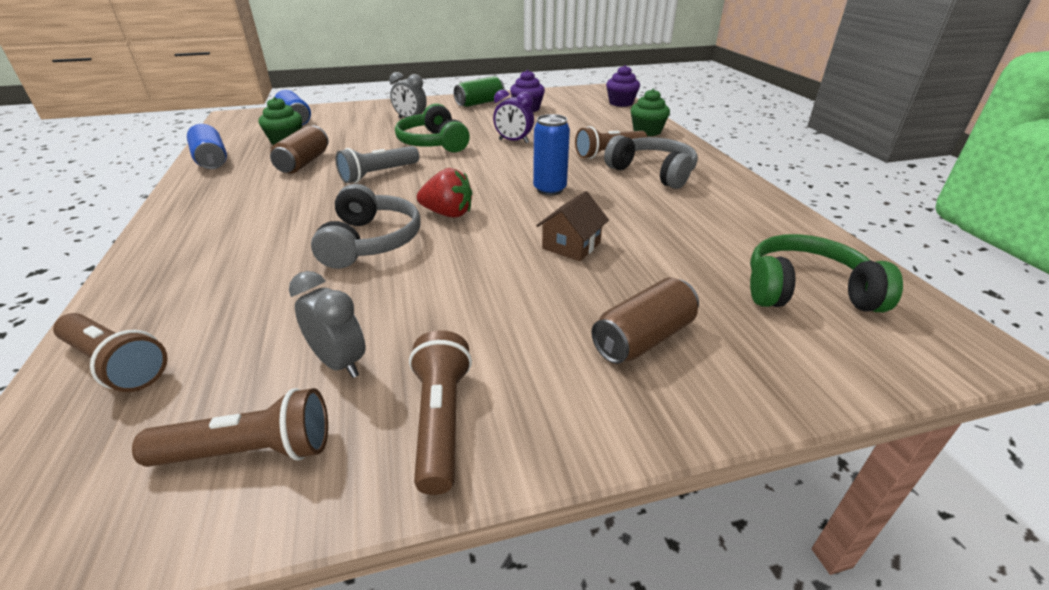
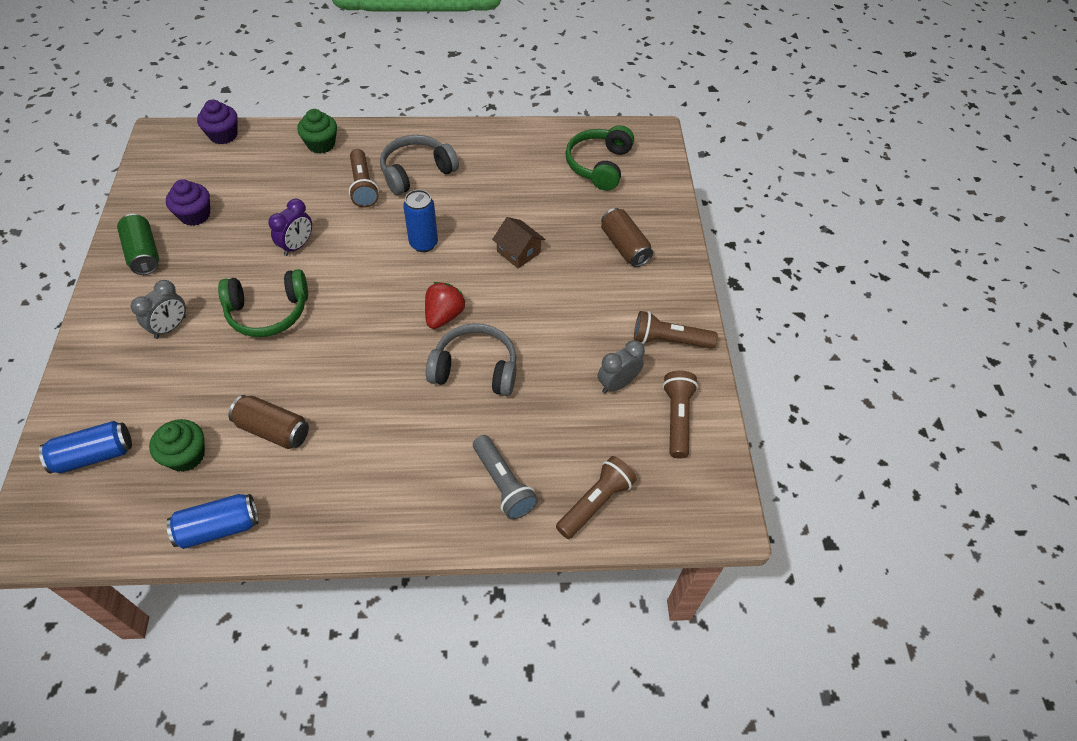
camera: 80 degrees left, 20 degrees up
(379, 174) = (336, 362): grey flashlight -> grey flashlight (503, 484)

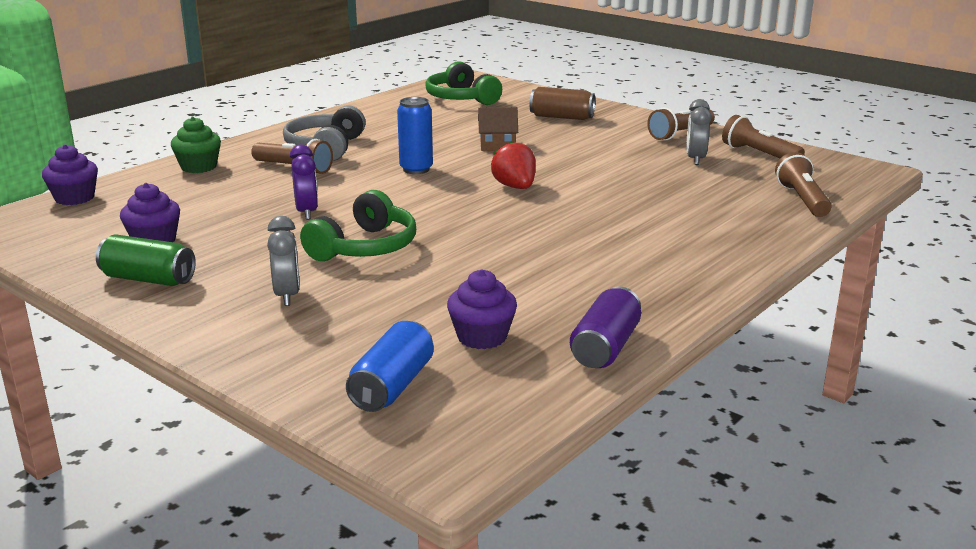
camera: 45 degrees left, 30 degrees down
(186, 455) = (482, 337): green cupcake -> purple cupcake
(218, 527) = (605, 347): blue can -> purple can
(273, 430) = (522, 288): brown can -> none
(475, 369) = (596, 194): grey headphones -> none
(503, 484) = (736, 221): grey flashlight -> none

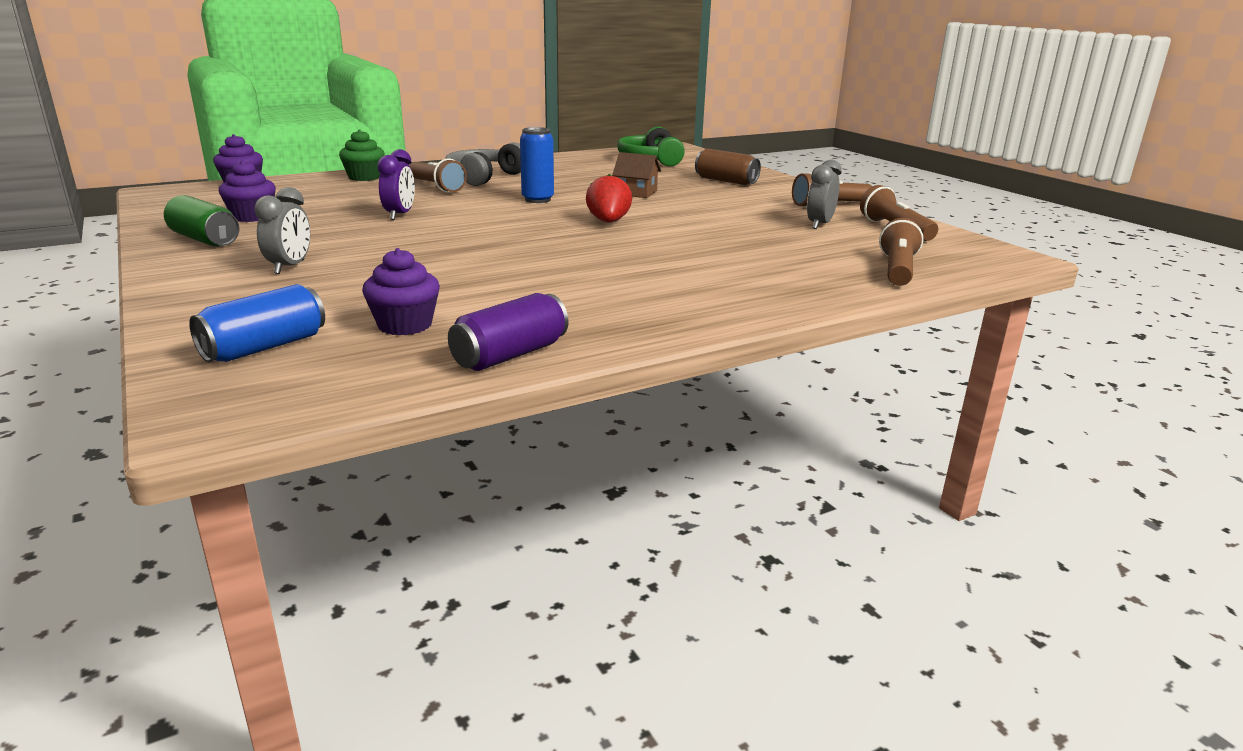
camera: 20 degrees right, 0 degrees up
(365, 247) = (408, 244): green headphones -> none

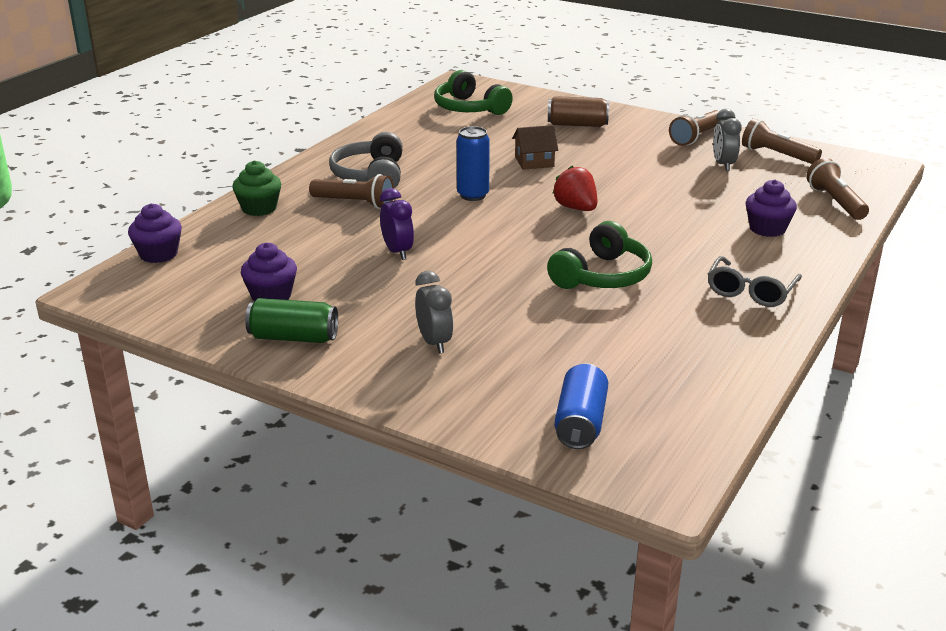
camera: 30 degrees left, 5 degrees up
(405, 325) = (630, 367): purple cupcake -> purple cupcake (767, 229)
(510, 355) = (739, 367): purple can -> none
(530, 263) = (602, 276): none -> green headphones
(653, 307) = (750, 292): none -> grey glasses

